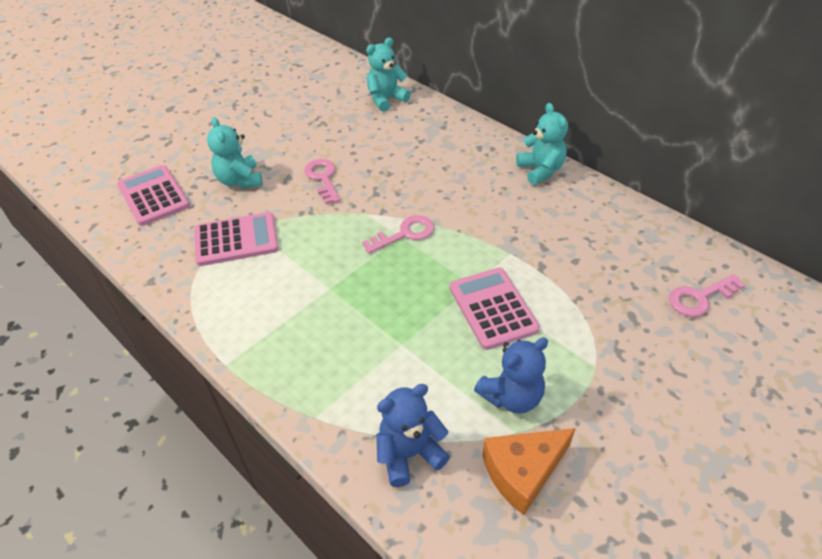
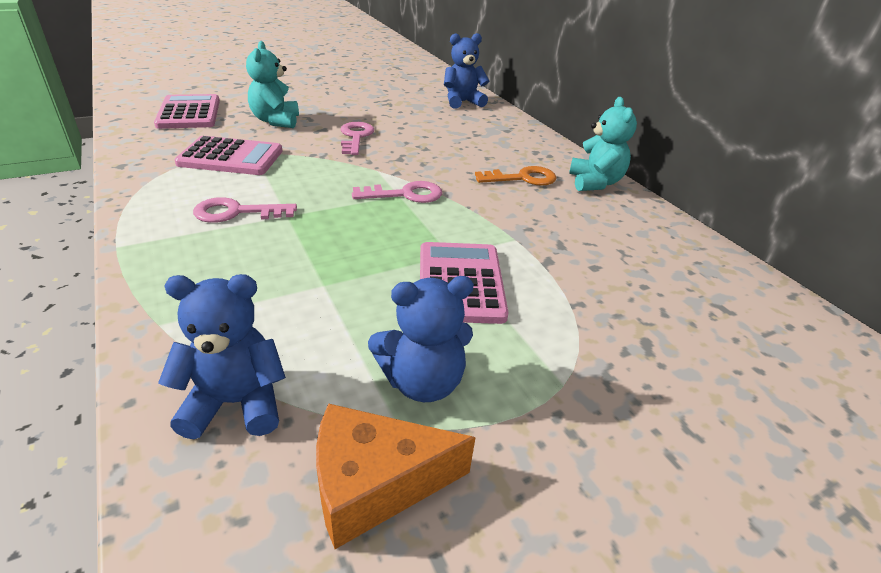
camera: 15 degrees right, 10 degrees down
(386, 99) = (462, 102): turquoise teddy bear -> blue teddy bear
(484, 184) = (522, 178): none -> orange key
(700, 298) = (758, 351): pink key -> pink key (236, 212)

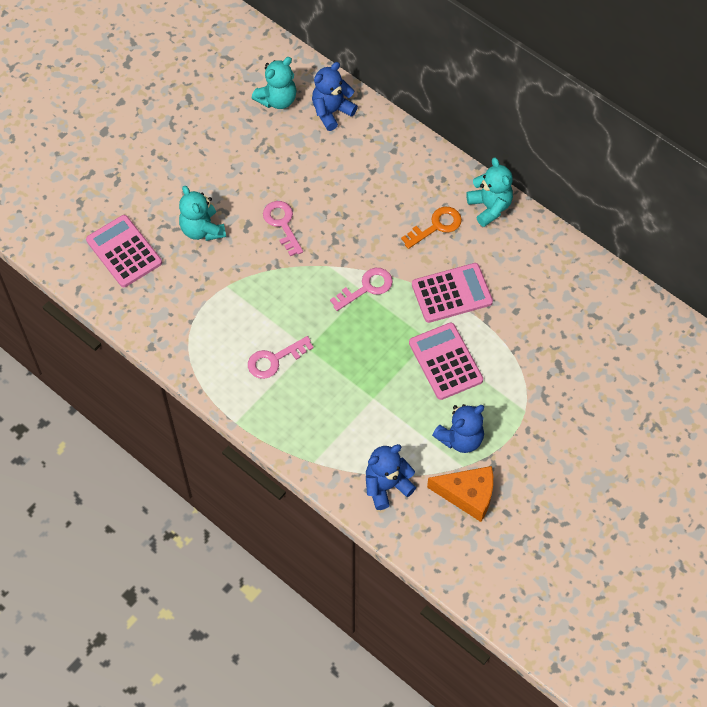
camera: 20 degrees left, 25 degrees up
(231, 157) = (215, 300): pink calculator -> pink calculator (452, 293)
(374, 484) = (468, 495): orange cheese -> orange cheese turned 135 degrees counterclockwise
(419, 88) = (277, 100): none -> turquoise teddy bear

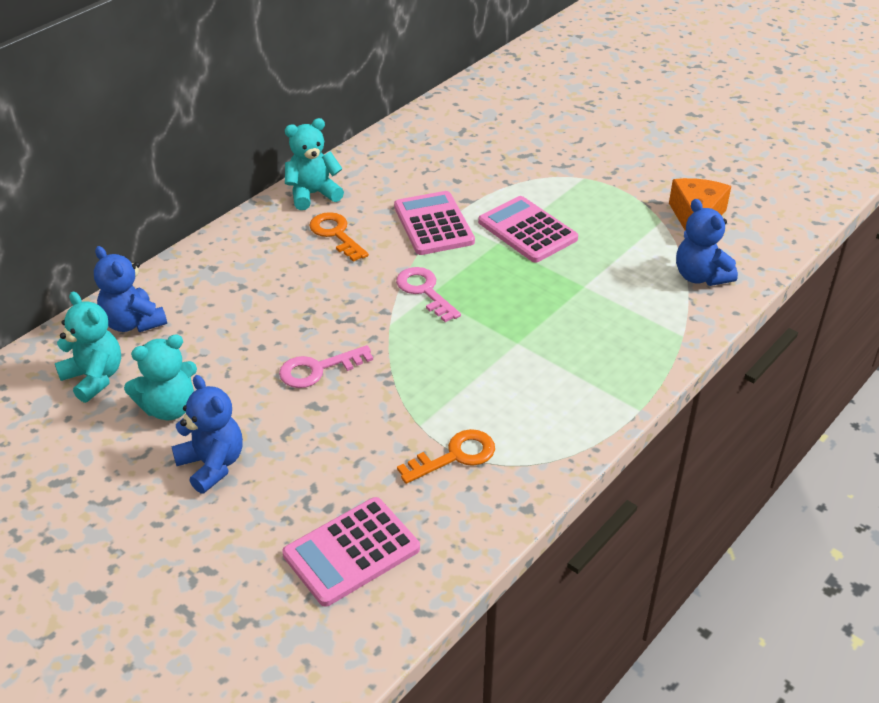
camera: 90 degrees left, 20 degrees down
(197, 306) = (455, 456): none -> orange key
(202, 229) = (318, 455): turquoise teddy bear -> turquoise teddy bear (169, 408)
(274, 360) = (538, 373): pink key -> none
(445, 361) = (527, 230): pink calculator -> pink calculator turned 75 degrees clockwise
(460, 438) = (626, 221): blue teddy bear -> blue teddy bear (212, 465)

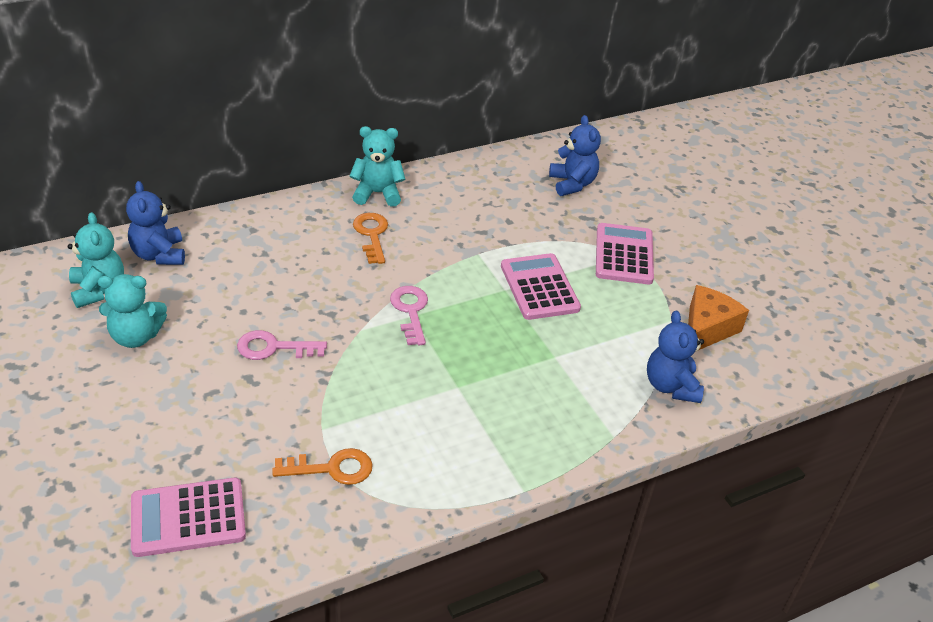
camera: 20 degrees right, 0 degrees up
(212, 465) = (134, 397): blue teddy bear -> blue teddy bear (572, 184)
(433, 224) = (460, 254): pink calculator -> pink calculator (624, 255)

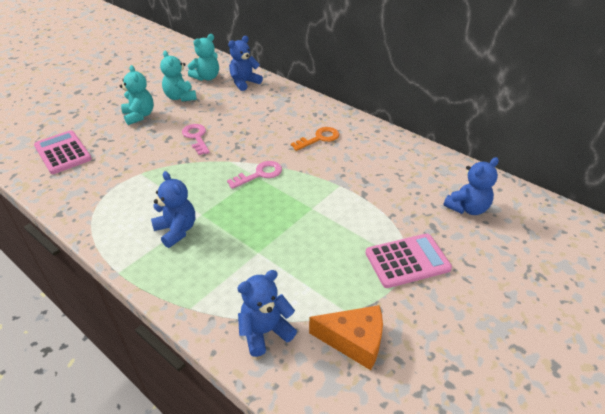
camera: 70 degrees right, 0 degrees up
(332, 468) = (111, 186): orange key -> none
(377, 193) = (361, 128): turquoise teddy bear -> turquoise teddy bear (139, 116)
(475, 418) = (176, 230): none -> blue teddy bear
(539, 287) = (328, 224): pink calculator -> none

